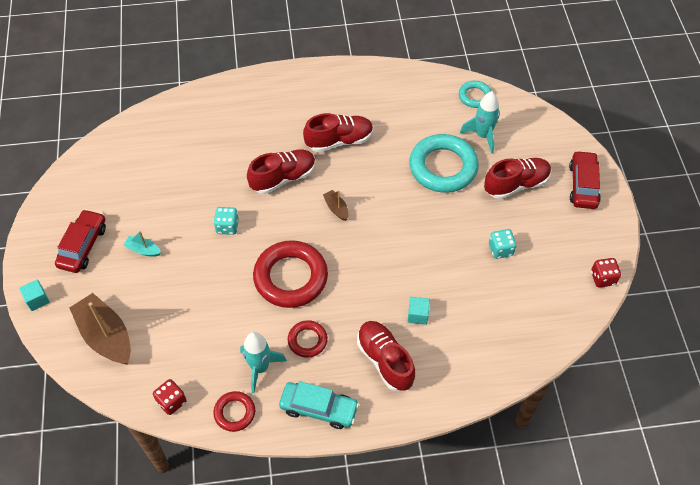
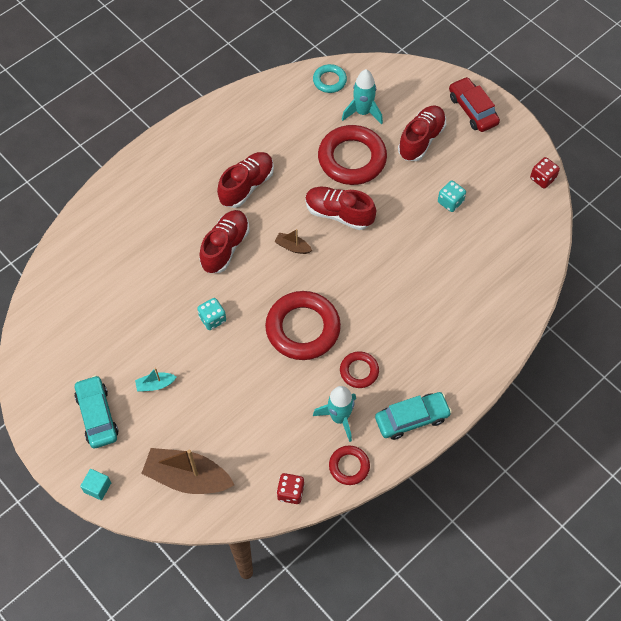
camera: 35 degrees left, 5 degrees up
(83, 246) = (97, 415): red car -> turquoise car
(385, 360) = (432, 347): red shoe -> red shoe (339, 214)
(418, 315) = (428, 295): turquoise cube -> none
(443, 167) = (352, 159): turquoise ring -> red ring

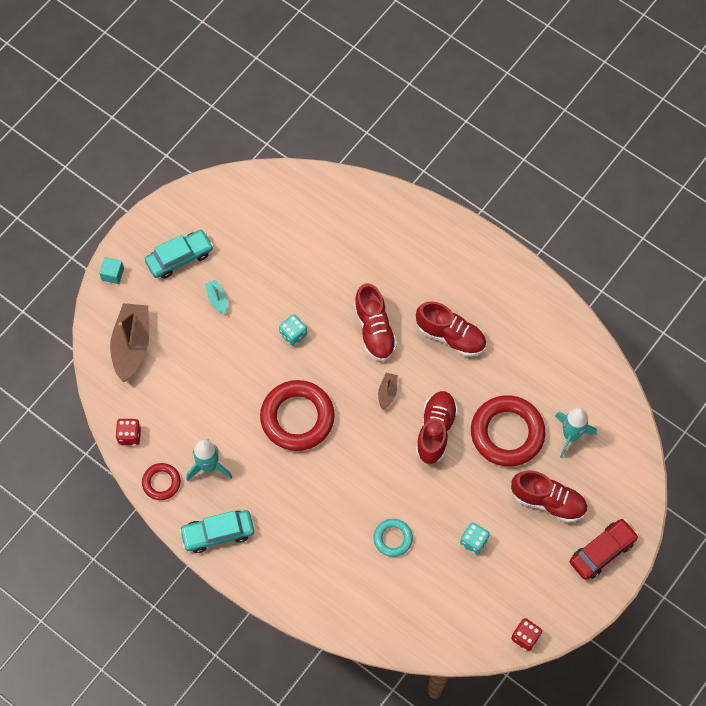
camera: 80 degrees right, 5 degrees up
(225, 247) = (374, 330): red shoe -> red shoe turned 60 degrees clockwise
(329, 81) = (605, 394): turquoise ring -> turquoise ring (393, 538)
(359, 371) = (260, 477): red ring -> none
(412, 418) = (218, 533): turquoise car -> turquoise car turned 105 degrees clockwise

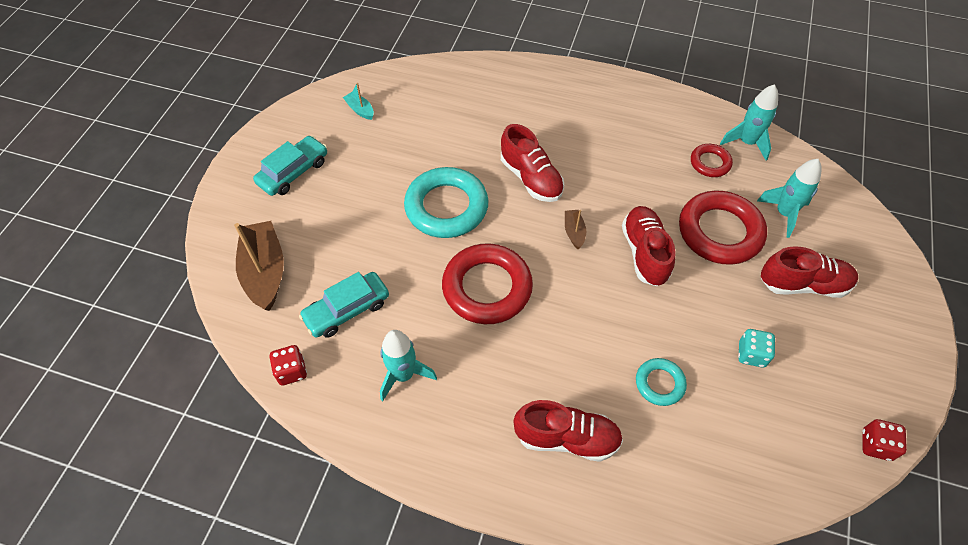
camera: 20 degrees left, 10 degrees down
(113, 274) = (221, 208): turquoise cube -> none
(161, 482) = (350, 414): red ring -> red ring (710, 163)
(217, 299) = (349, 198): turquoise boat -> turquoise boat (360, 110)
(218, 533) = (445, 452): turquoise car -> turquoise car (347, 310)
(293, 334) = (446, 207): turquoise dice -> turquoise ring
(451, 336) = (611, 161): red shoe -> red shoe (567, 438)
(579, 357) = (747, 143): none -> turquoise rocket
(602, 552) = (892, 317): red car -> none

